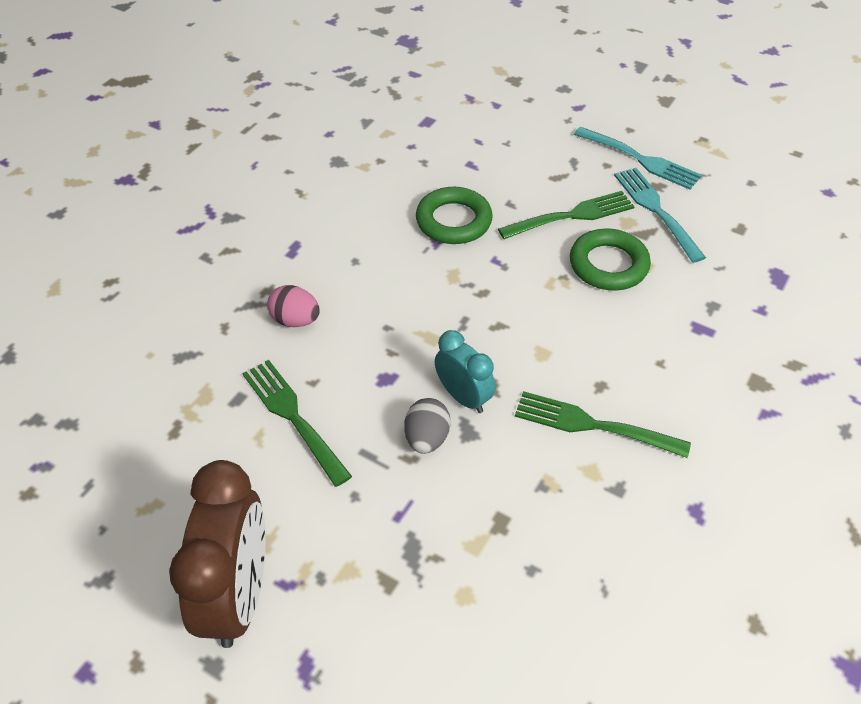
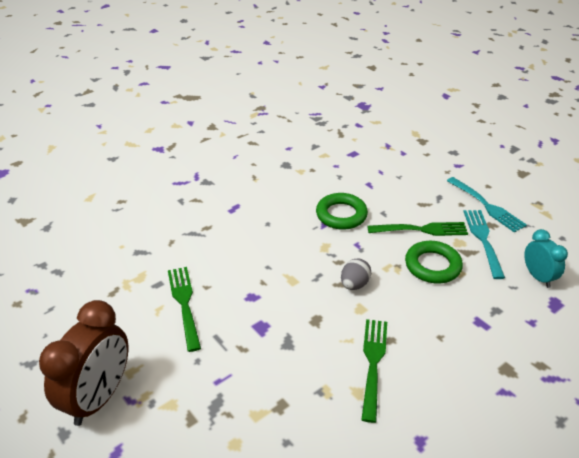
camera: 20 degrees right, 10 degrees down
(295, 320) = (214, 248): pink egg -> none
(427, 438) = (259, 339): grey egg -> grey egg (354, 284)
(463, 397) = (295, 321): turquoise clock -> turquoise clock (538, 277)
(593, 425) = (373, 363): green fork -> green fork turned 60 degrees clockwise

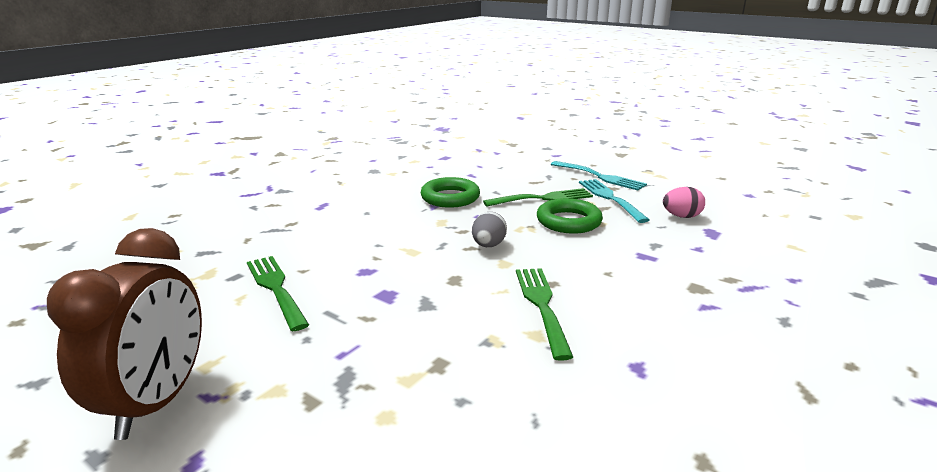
camera: 15 degrees left, 15 degrees down
(538, 277) = (681, 216): turquoise clock -> pink egg

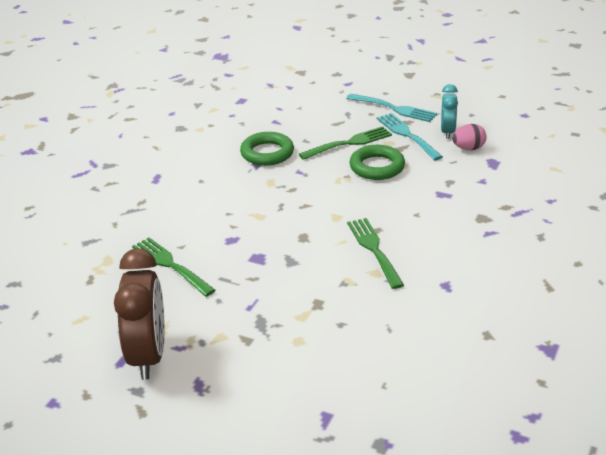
camera: 10 degrees left, 10 degrees up
(488, 245) = (318, 201): grey egg -> none
(657, 200) = (448, 132): none -> turquoise clock

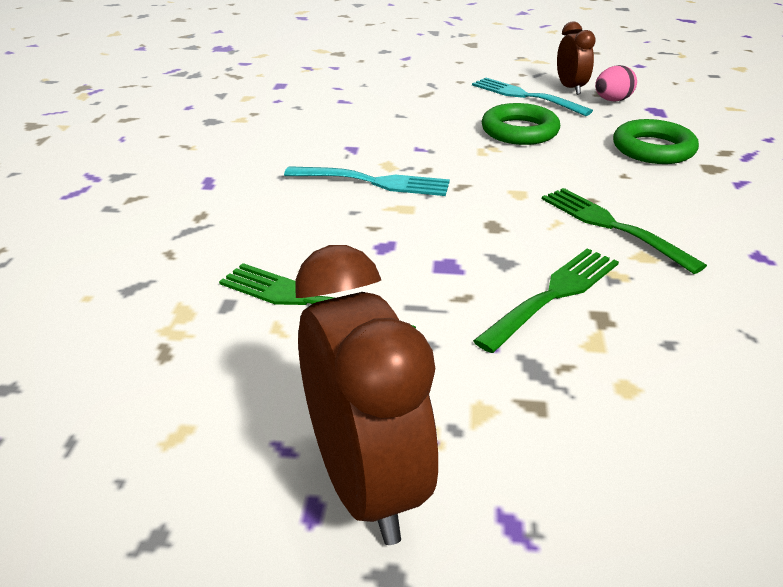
camera: 20 degrees left, 0 degrees up
(267, 153) = (357, 134): green ring -> green ring (653, 149)
(349, 143) = (460, 111): green fork -> green fork (553, 295)
(394, 109) = (484, 74): turquoise fork -> turquoise fork (374, 182)
(448, 132) = (570, 88): turquoise clock -> brown clock

